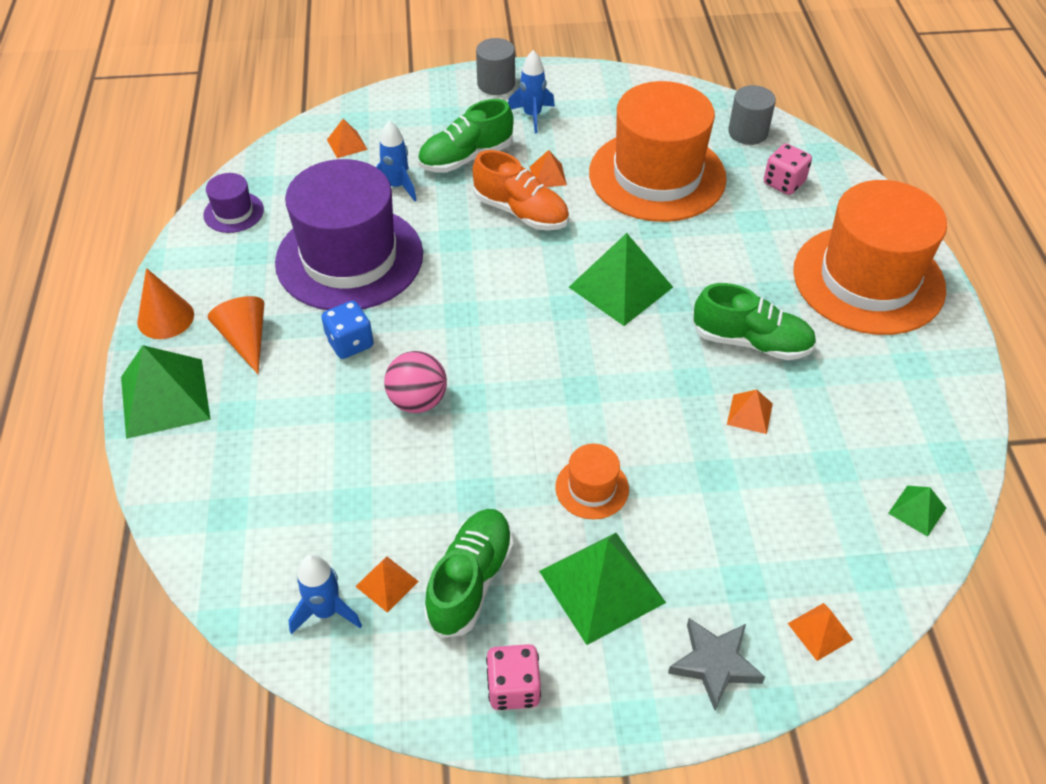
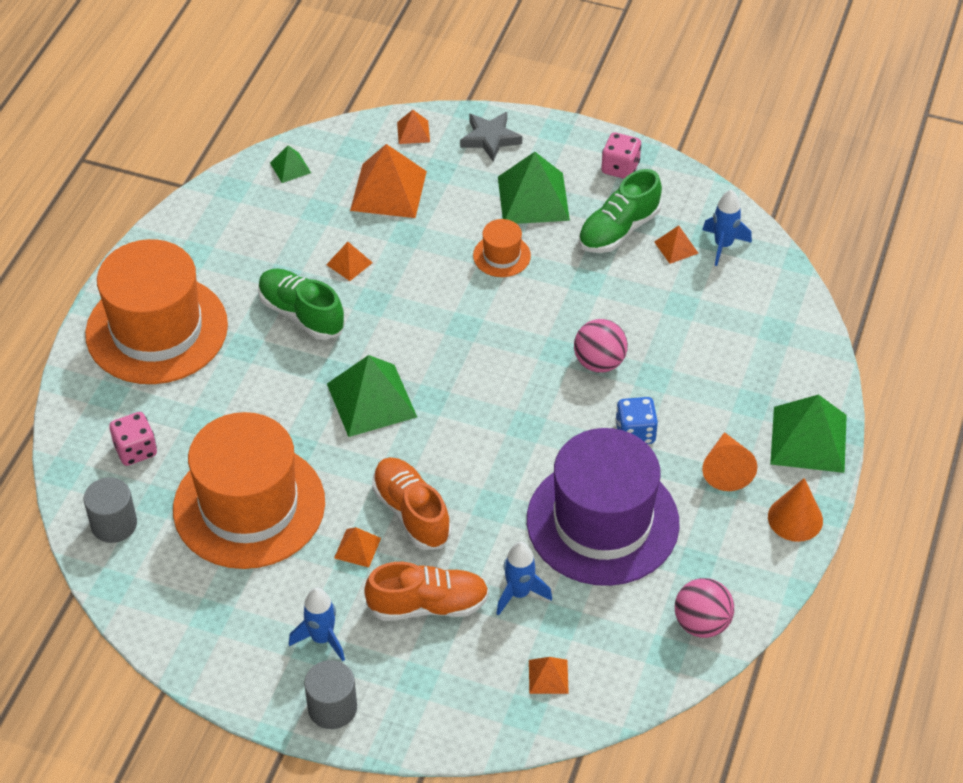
camera: 155 degrees left, 0 degrees up
(233, 212) = (701, 623): purple hat -> pink ball
(466, 158) = (428, 605): green shoe -> orange shoe
(781, 525) = (388, 190): none -> orange pyramid

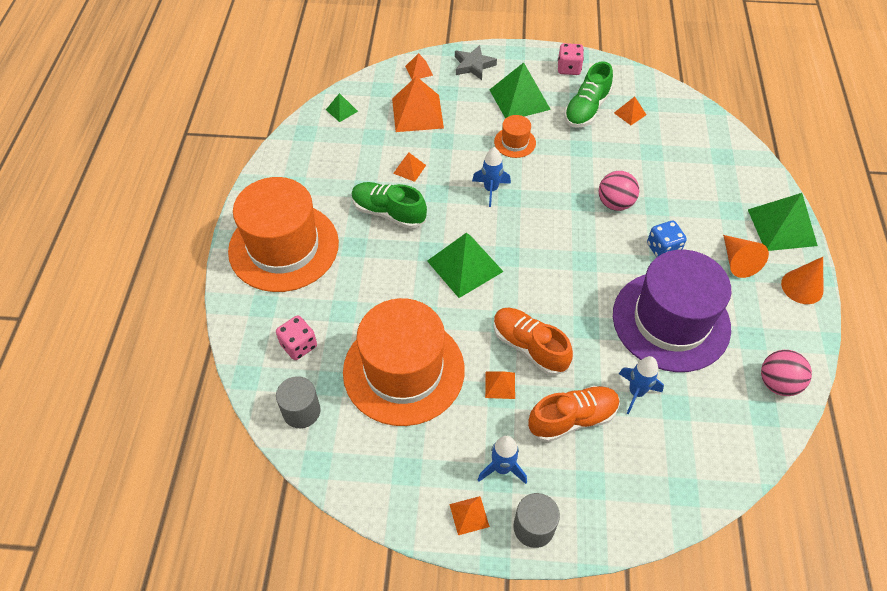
camera: 15 degrees left, 5 degrees up
(548, 676) = (687, 455): orange pyramid -> orange pyramid (469, 515)
(723, 245) = (660, 106): blue rocket -> blue rocket (491, 190)

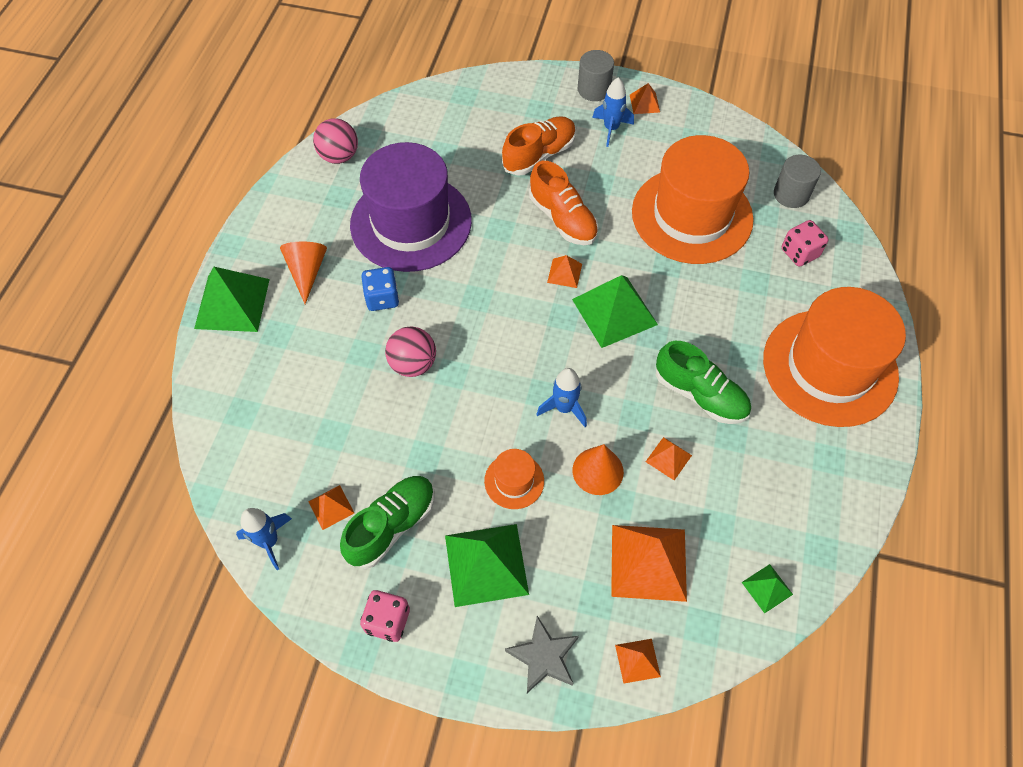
camera: 170 degrees left, 5 degrees up
(500, 385) = (599, 190): orange pyramid -> orange pyramid (564, 273)
(572, 419) = (539, 155): orange shoe -> orange shoe turned 150 degrees clockwise
(636, 392) = (473, 167): blue rocket -> blue rocket (269, 541)
(802, 287) = (256, 236): orange cone -> orange cone (598, 471)

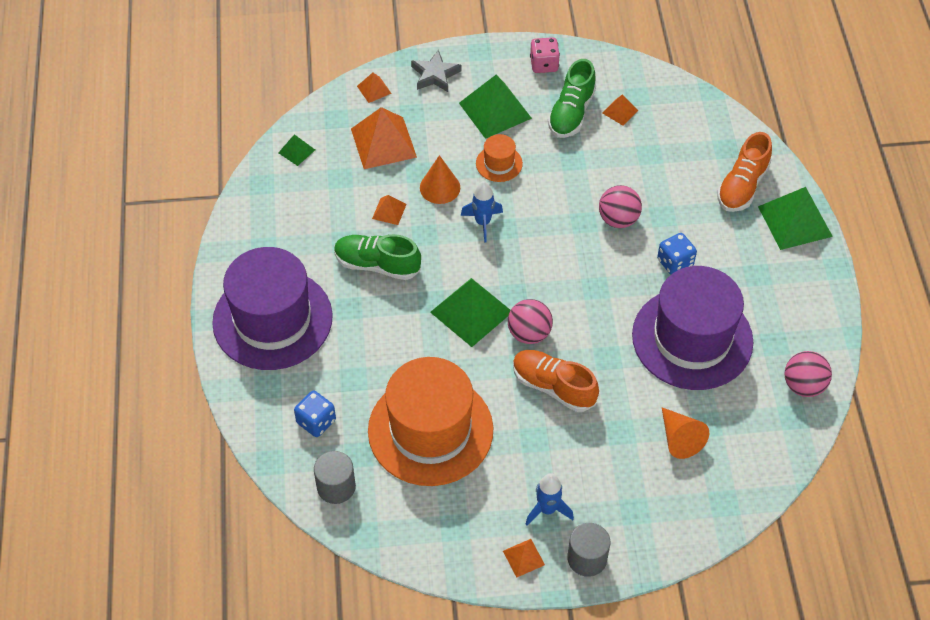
camera: 160 degrees right, 5 degrees down
(269, 541) = (648, 81): blue rocket -> none
(307, 272) = (753, 265): orange cone -> orange cone (679, 438)
(539, 155) = (608, 451): orange shoe -> orange shoe (742, 186)
(564, 273) = (529, 333): orange pyramid -> pink ball
(799, 253) = (316, 421): pink dice -> blue dice
(829, 367) = (272, 319): orange hat -> purple hat

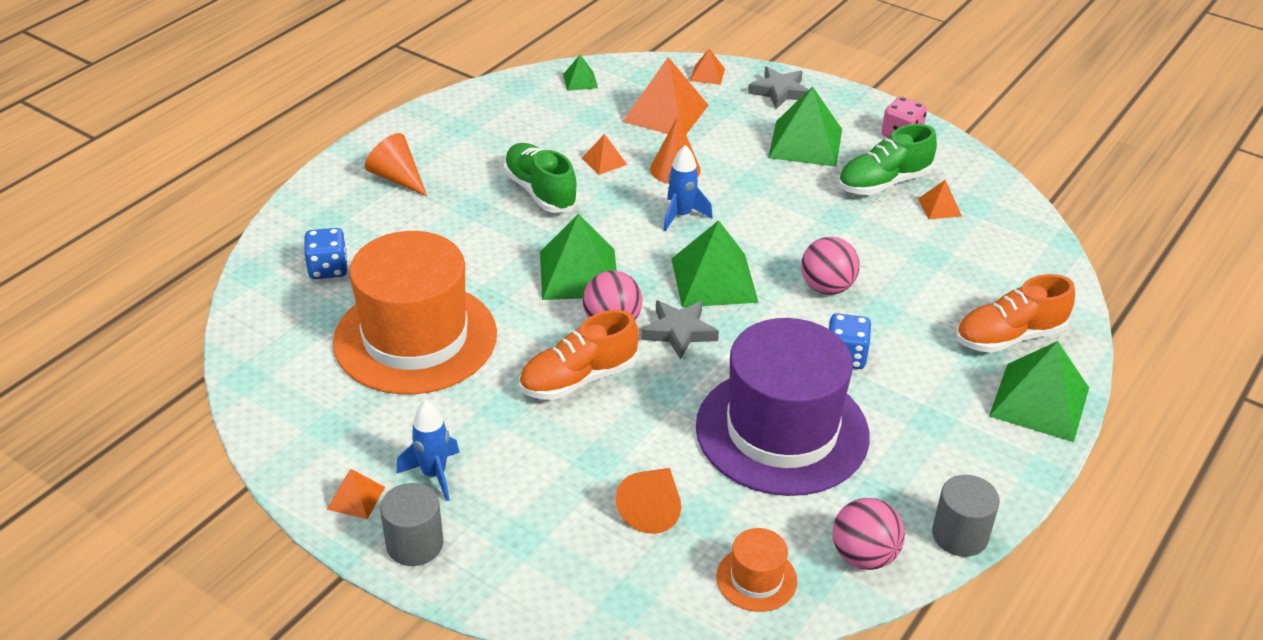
camera: 40 degrees right, 15 degrees down
(272, 319) = (397, 178): purple hat -> orange cone
(336, 487) = (275, 326): grey cylinder -> grey cylinder (960, 535)
(499, 163) = (757, 182): orange hat -> orange hat (756, 579)
(552, 259) = (714, 280): none -> green pyramid
(553, 387) = (578, 379): orange shoe -> orange shoe turned 105 degrees counterclockwise
(572, 312) = (679, 332): none -> grey star

